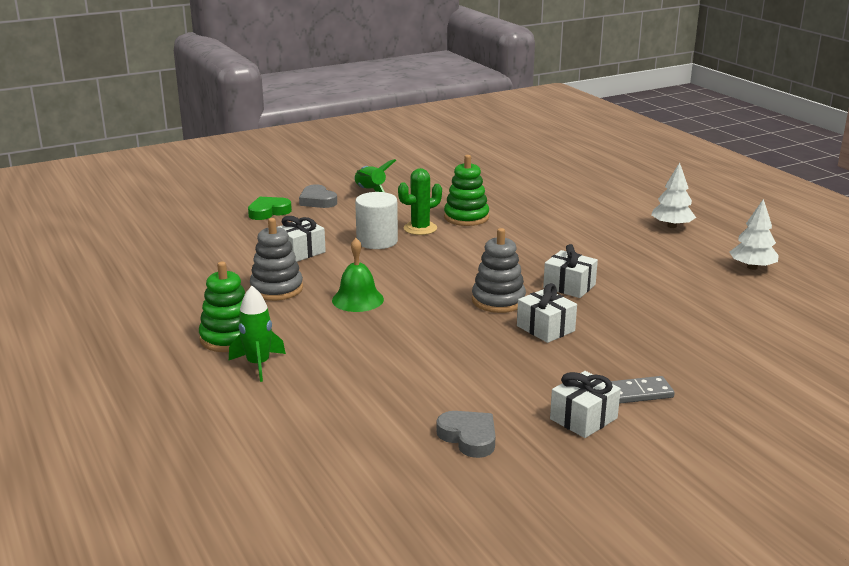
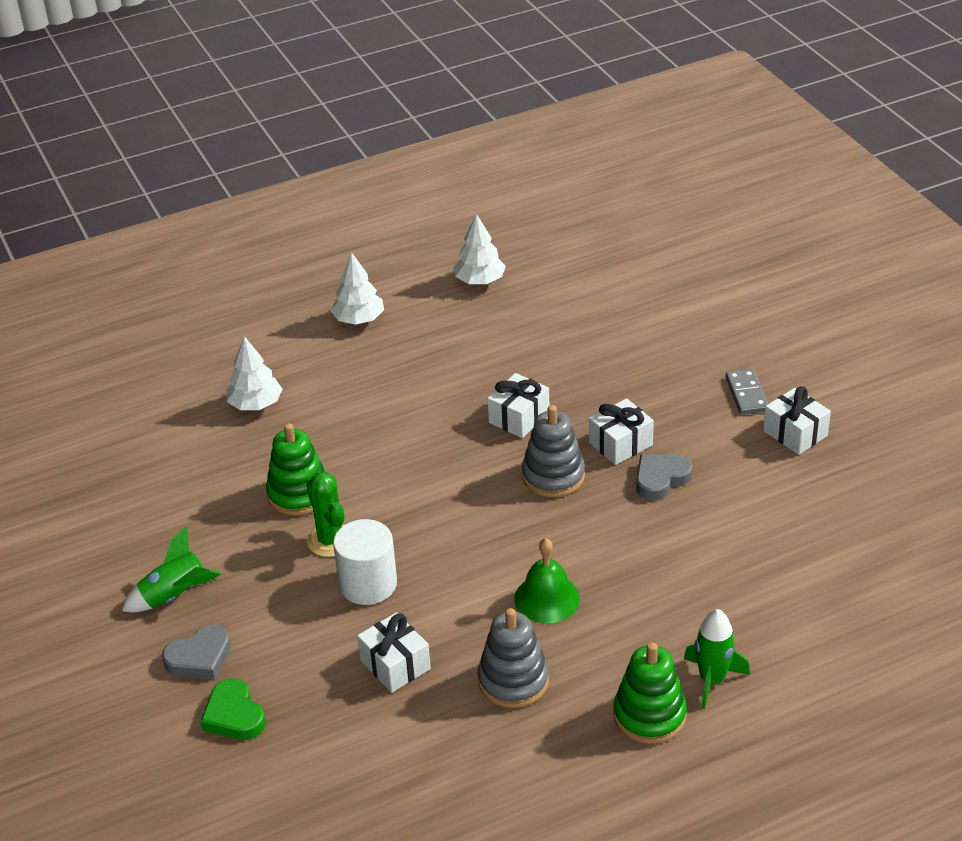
camera: 85 degrees left, 15 degrees up
(469, 437) = (837, 510): grey heart -> grey heart (660, 479)
(558, 200) = (255, 404): none -> white tree

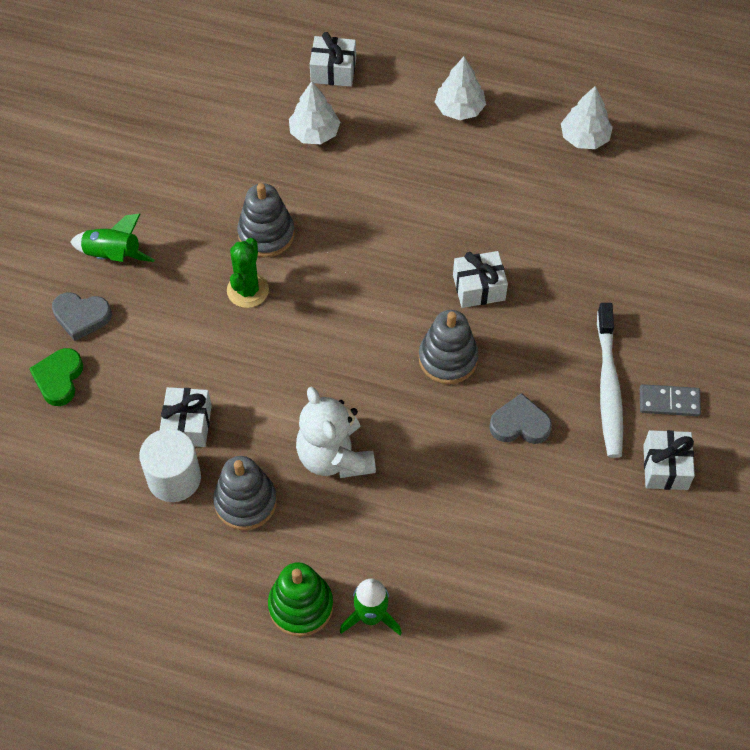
camera: 40 degrees right, 20 degrees up
(299, 494) = (266, 234): green stacking toy -> grey stacking toy
(368, 584) = (235, 346): white cylinder -> white cylinder (174, 478)
(547, 598) = (334, 456): green bell -> white teddy bear
(620, 444) = (525, 370): white gift -> white gift (333, 71)
(694, 414) = (608, 388): none -> white toothbrush
(746, 394) = (669, 402): grey domino -> grey domino turned 60 degrees clockwise

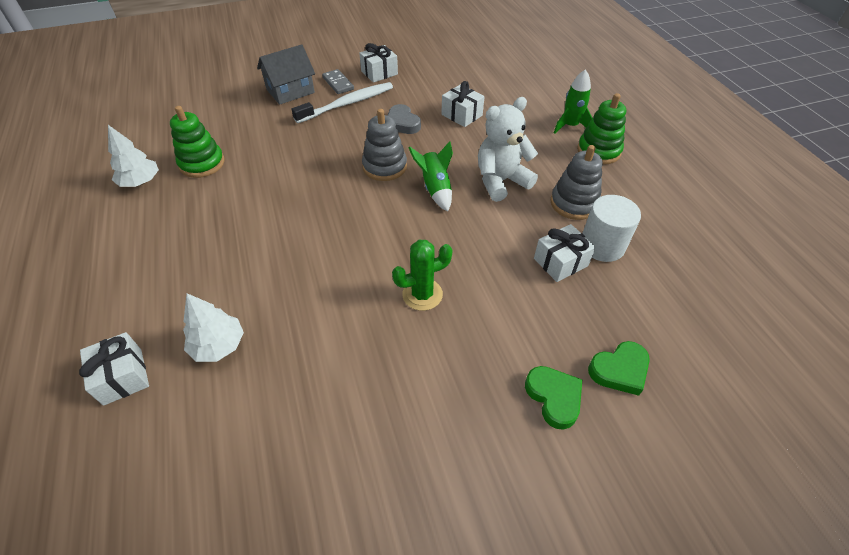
camera: 125 degrees left, 10 degrees down
(81, 317) = (554, 397): grey heart -> green heart
(113, 255) = (473, 420): green rocket -> green rocket (435, 188)
(266, 234) = (359, 314): grey stacking toy -> none
(334, 456) = (501, 181): white teddy bear -> white teddy bear turned 150 degrees counterclockwise
(459, 109) = (139, 260): white tree -> none
(479, 288) = (317, 176): white gift -> white gift (461, 115)
(581, 196) = (202, 163): none -> green stacking toy
(685, 338) = (290, 91): none -> grey house

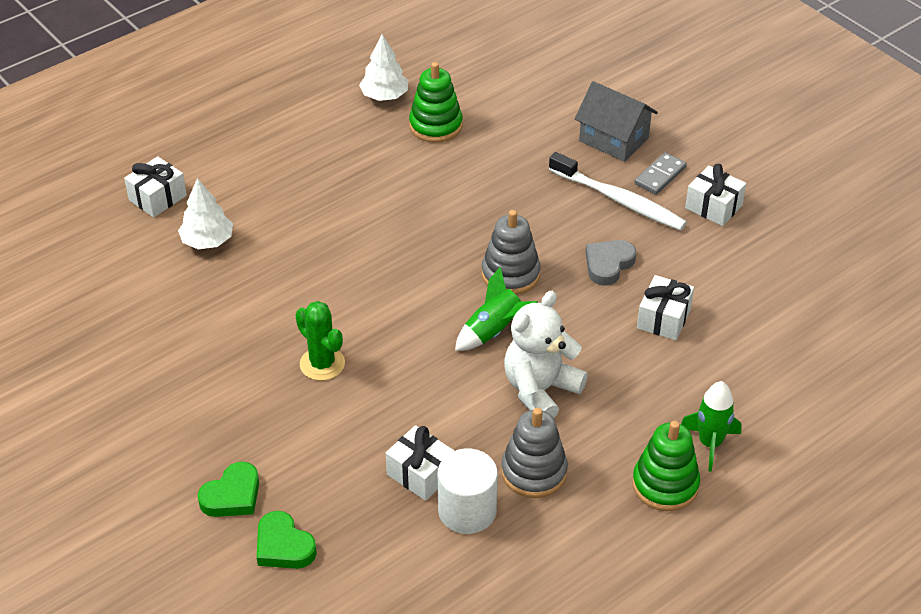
camera: 70 degrees right, 5 degrees down
(501, 181) = (540, 390): white teddy bear -> white teddy bear turned 90 degrees counterclockwise

